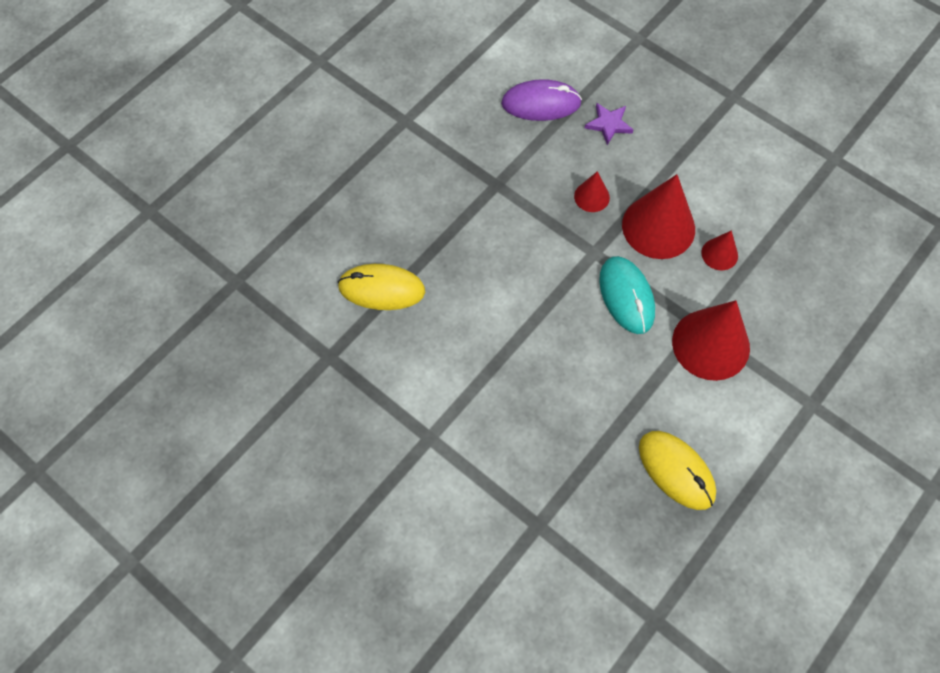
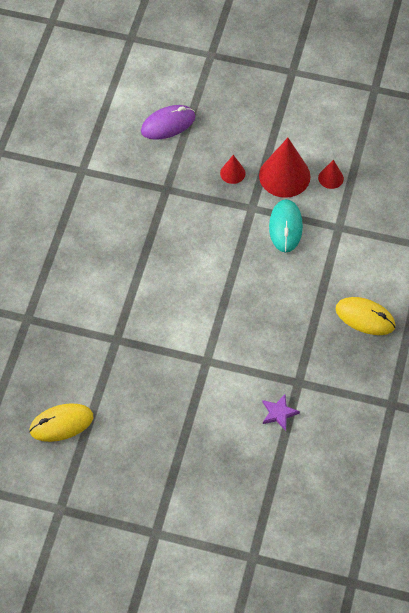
camera: 25 degrees left, 5 degrees down
(381, 289) = (127, 285): yellow mouse -> yellow mouse (61, 424)
(608, 124) = (220, 121): purple star -> purple star (279, 413)
(626, 296) = (285, 227): turquoise mouse -> turquoise mouse turned 45 degrees clockwise
(711, 344) = (351, 235): red cone -> none

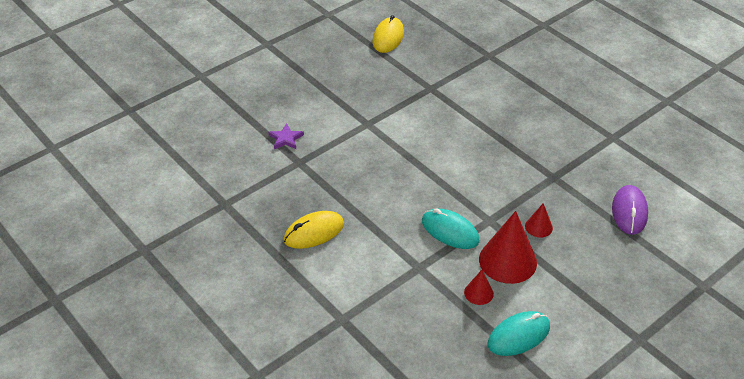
camera: 125 degrees right, 15 degrees down
(348, 137) = (518, 336): none -> turquoise mouse

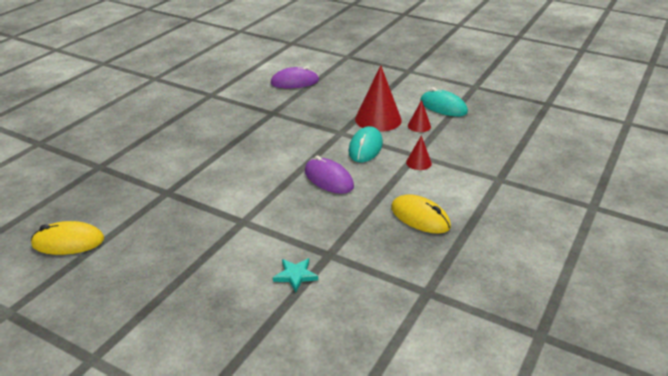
camera: 110 degrees left, 10 degrees down
(286, 139) = (295, 275): purple star -> turquoise star
(404, 188) = (328, 179): none -> purple mouse
(538, 227) = (333, 112): red cone -> red cone (418, 163)

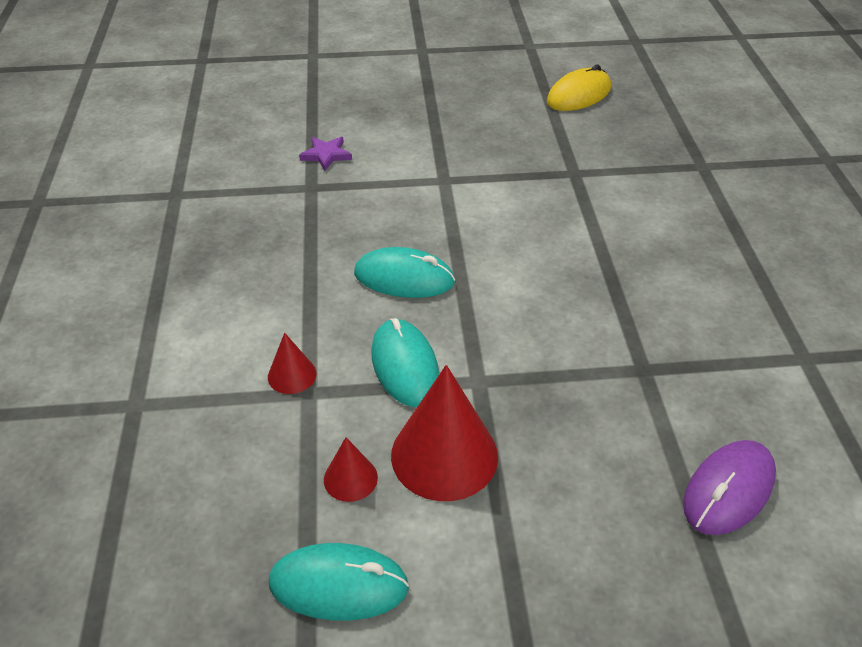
camera: 145 degrees right, 10 degrees up
(295, 275) = (326, 155): turquoise star -> purple star
(328, 179) = (404, 278): purple mouse -> turquoise mouse
(420, 217) = (232, 276): yellow mouse -> none

